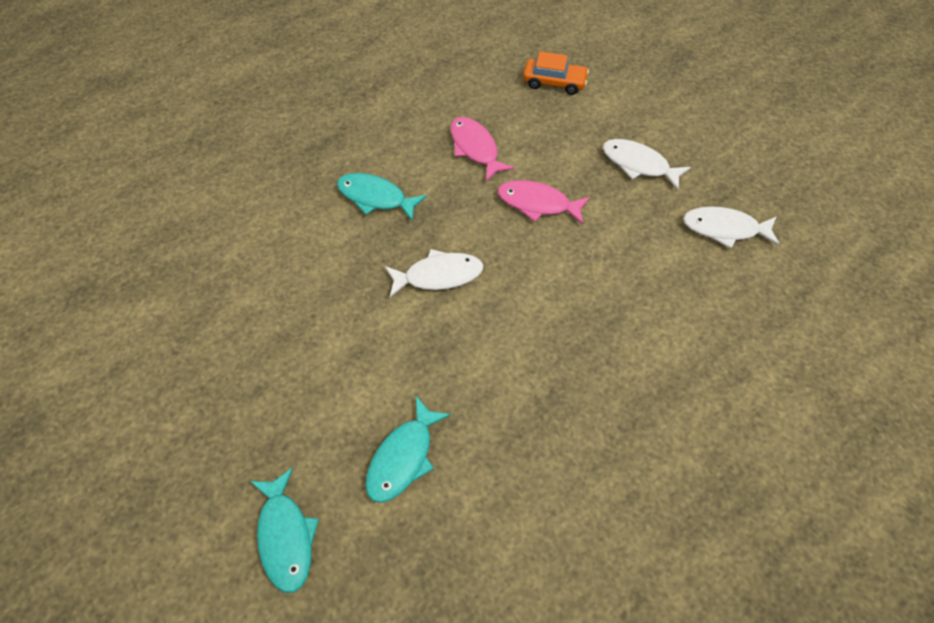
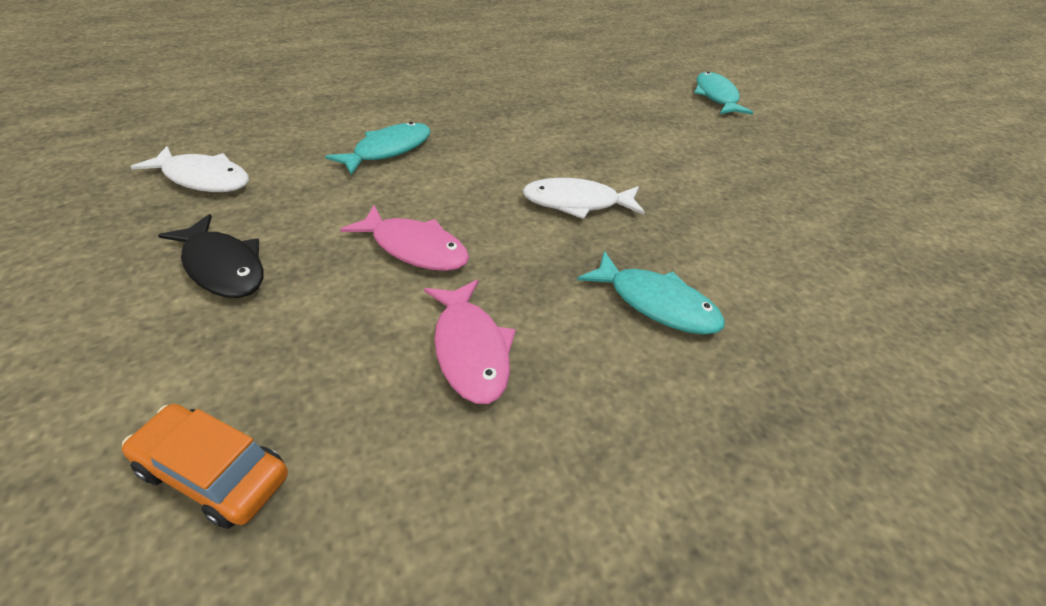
camera: 170 degrees left, 15 degrees down
(403, 457) = (629, 109): turquoise fish -> turquoise fish (388, 150)
(638, 164) = (223, 267): white fish -> black fish

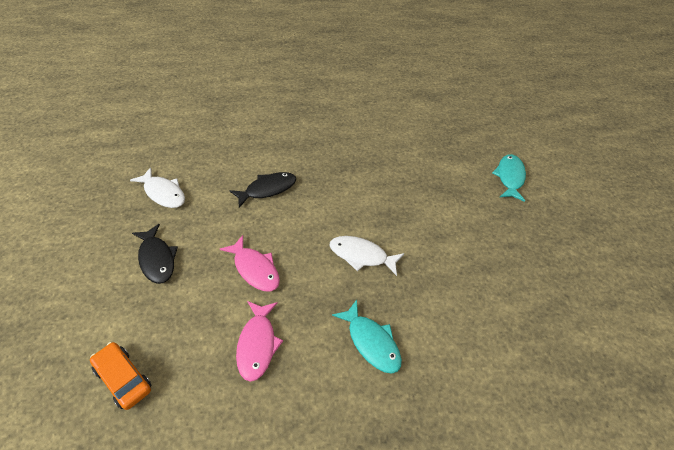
camera: 20 degrees right, 5 degrees up
(388, 150) = (267, 189): turquoise fish -> black fish

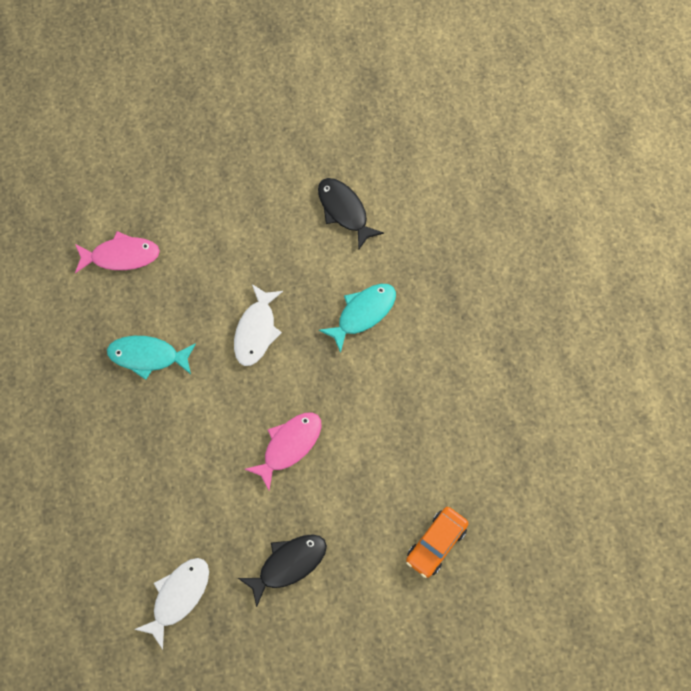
camera: 95 degrees left, 20 degrees up
(257, 344) = (381, 423): pink fish -> pink fish (121, 256)
(267, 189) = (159, 458): black fish -> black fish (344, 211)
(510, 177) = (111, 162): turquoise fish -> turquoise fish (148, 356)

